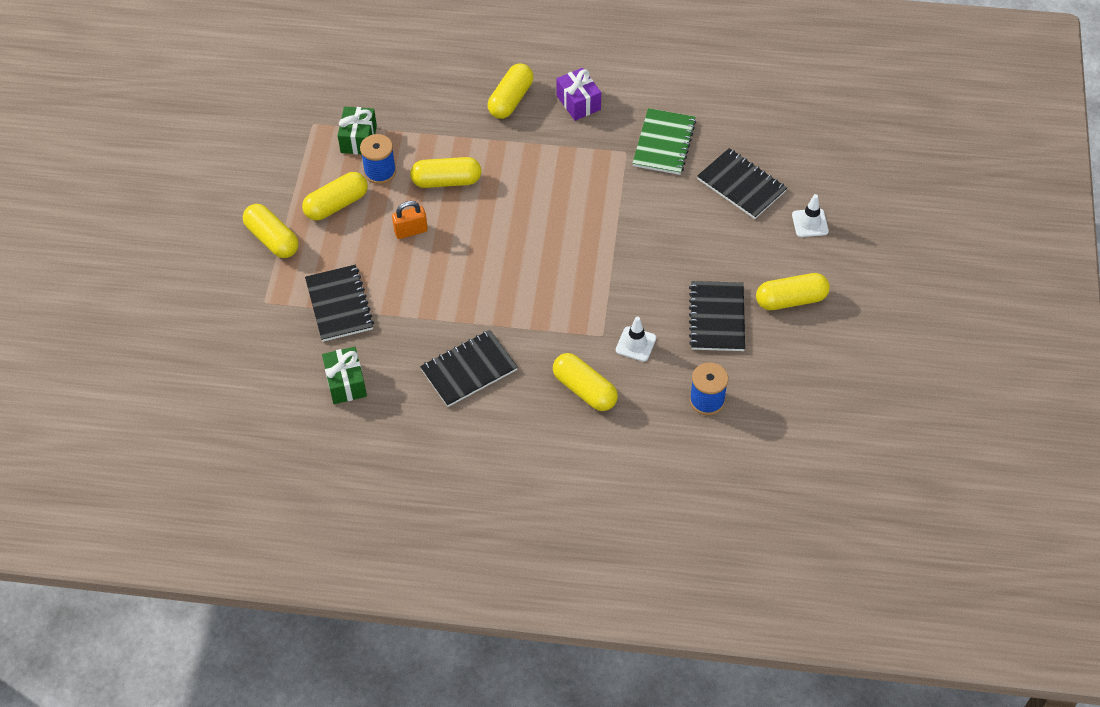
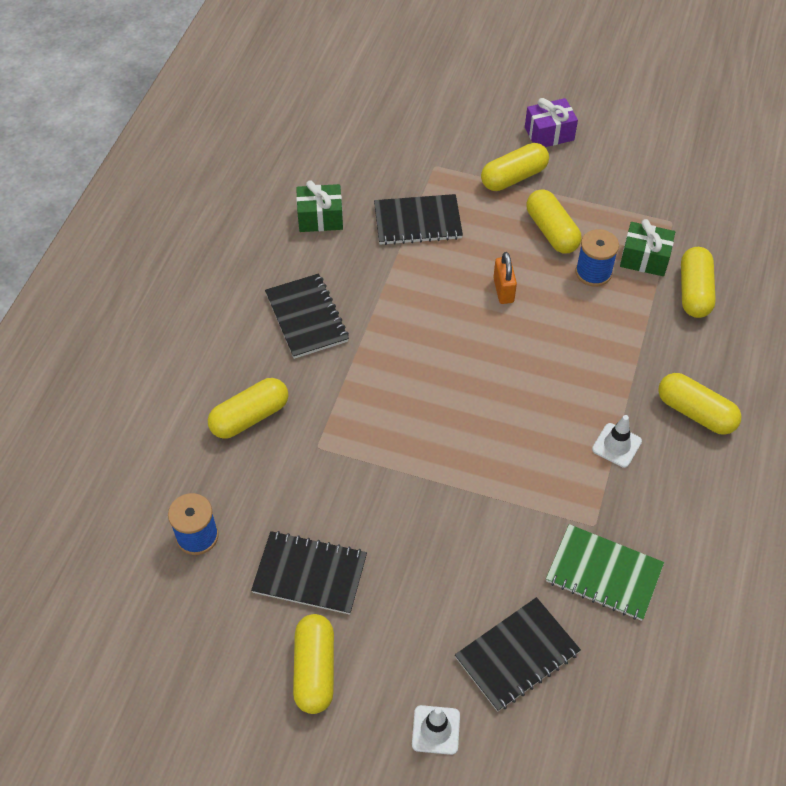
camera: 100 degrees right, 0 degrees up
(446, 181) = (571, 331): yellow capsule -> yellow capsule (694, 291)
(578, 103) = (685, 486): purple gift -> purple gift (549, 134)
(635, 344) = (296, 478): white traffic cone -> white traffic cone (616, 445)

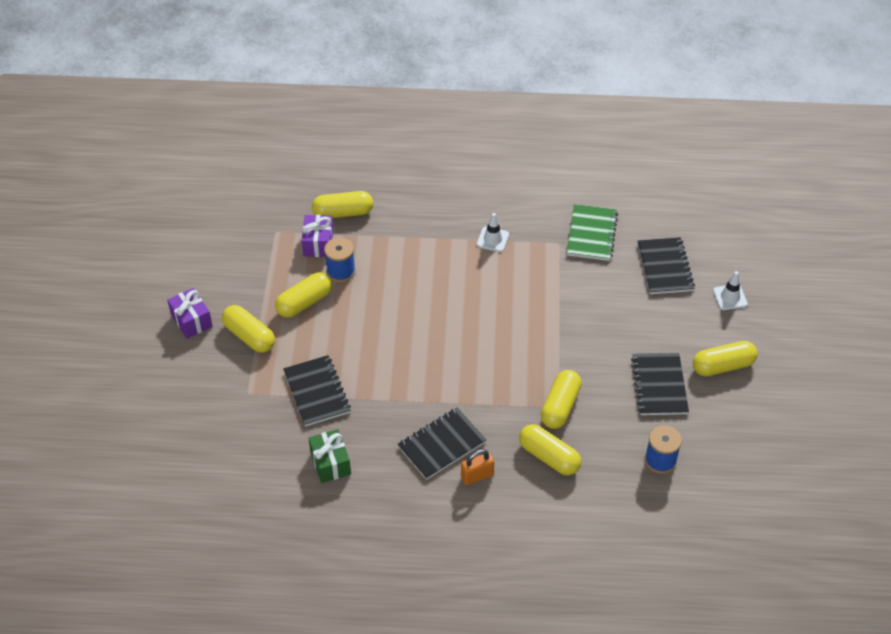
camera: 105 degrees left, 5 degrees down
(503, 290) = (374, 322): orange padlock -> orange padlock (477, 476)
(517, 655) = (665, 267): black notebook -> black notebook turned 45 degrees clockwise
(644, 258) = (318, 243): green gift -> purple gift
(695, 412) = (451, 202): yellow capsule -> yellow capsule (560, 406)

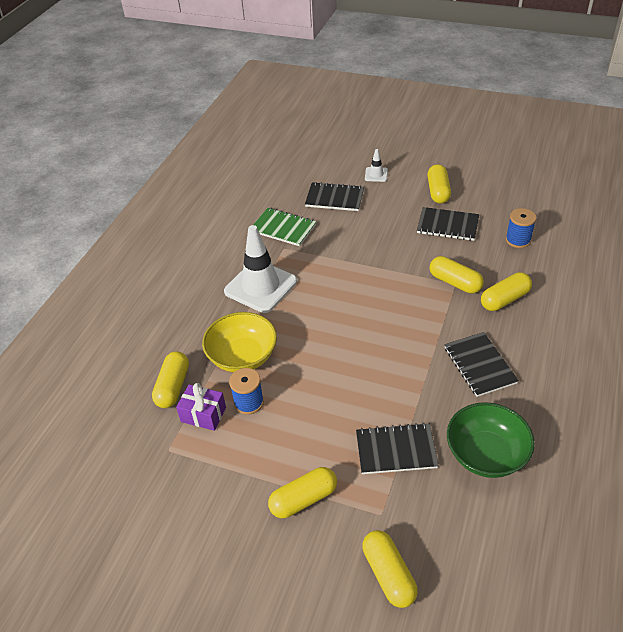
camera: 70 degrees left, 5 degrees down
(191, 321) = (260, 556): purple gift -> none
(304, 302) = (276, 440): yellow capsule -> yellow capsule (388, 574)
(330, 463) = (486, 454): green gift -> green bowl
(394, 251) = (242, 356): none -> yellow bowl
(477, 476) = (517, 348): orange padlock -> none
(492, 239) = (260, 286): white traffic cone -> white traffic cone, size x2.22

